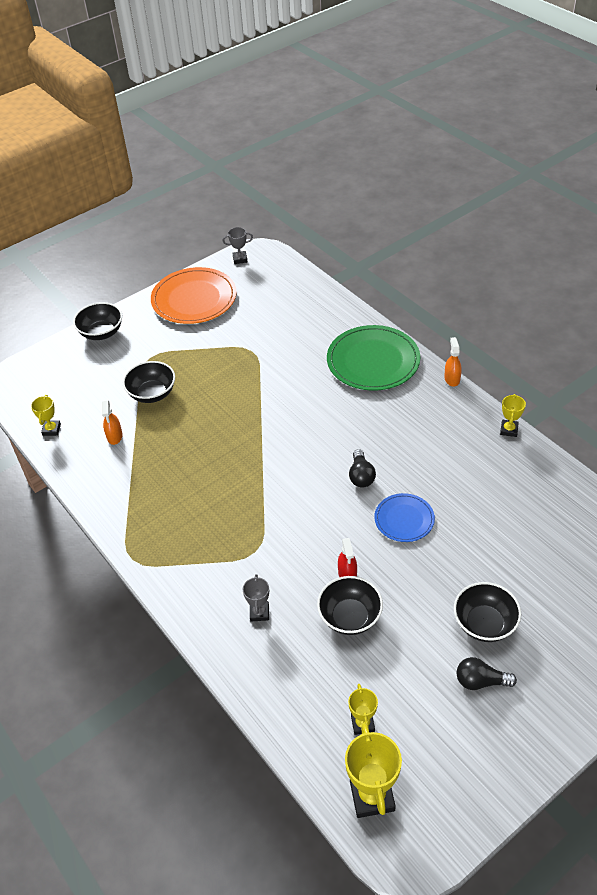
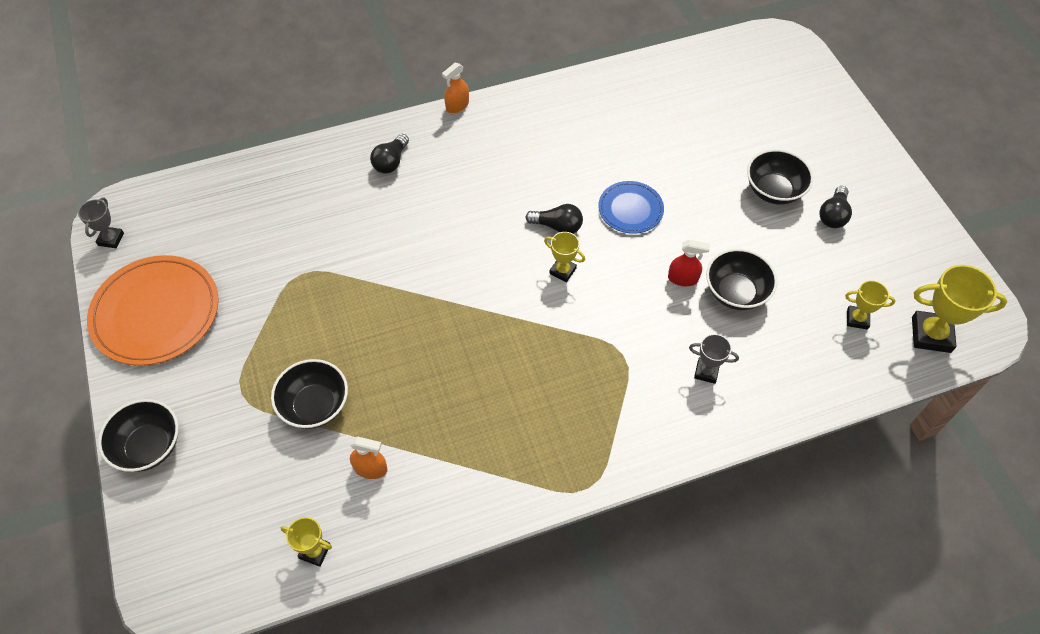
camera: 75 degrees left, 10 degrees up
(373, 361) = (391, 162): green plate -> black light bulb
(452, 379) = (457, 105): orange spray bottle -> orange spray bottle turned 60 degrees counterclockwise
(509, 430) = (551, 88): yellow trophy -> yellow trophy (562, 271)

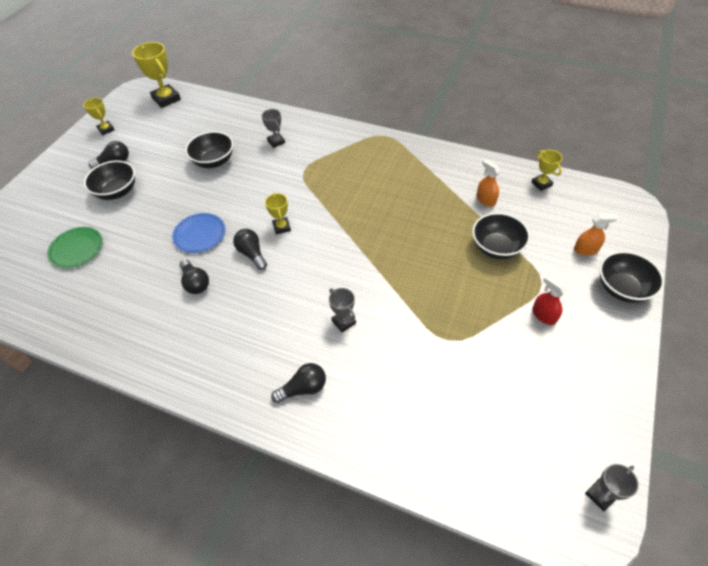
camera: 135 degrees left, 5 degrees down
(156, 312) = (582, 384): orange plate -> none
(407, 227) = (343, 322): none -> grey trophy
(457, 105) = (200, 404): orange spray bottle -> orange spray bottle (586, 250)
(573, 170) = (195, 283): none -> black light bulb
(683, 278) = (228, 183): red spray bottle -> red spray bottle (544, 315)
(716, 124) = (76, 249): none -> green plate
(857, 319) = (183, 120): yellow trophy -> yellow trophy (106, 129)

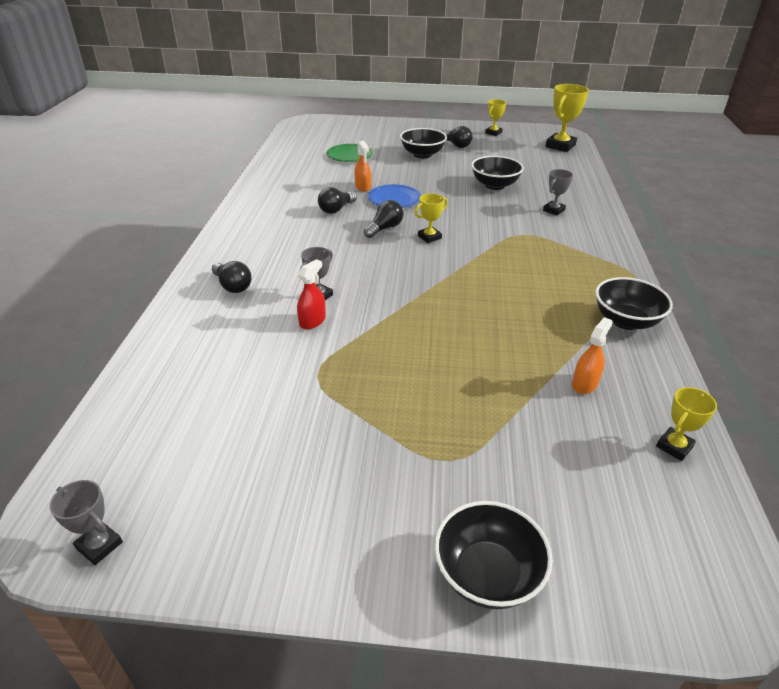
camera: 70 degrees right, 15 degrees down
(496, 248) = (494, 404): black bowl -> black bowl (626, 321)
(544, 315) = (387, 466): red spray bottle -> red spray bottle (312, 321)
(586, 250) = (553, 516): orange spray bottle -> orange spray bottle (363, 187)

